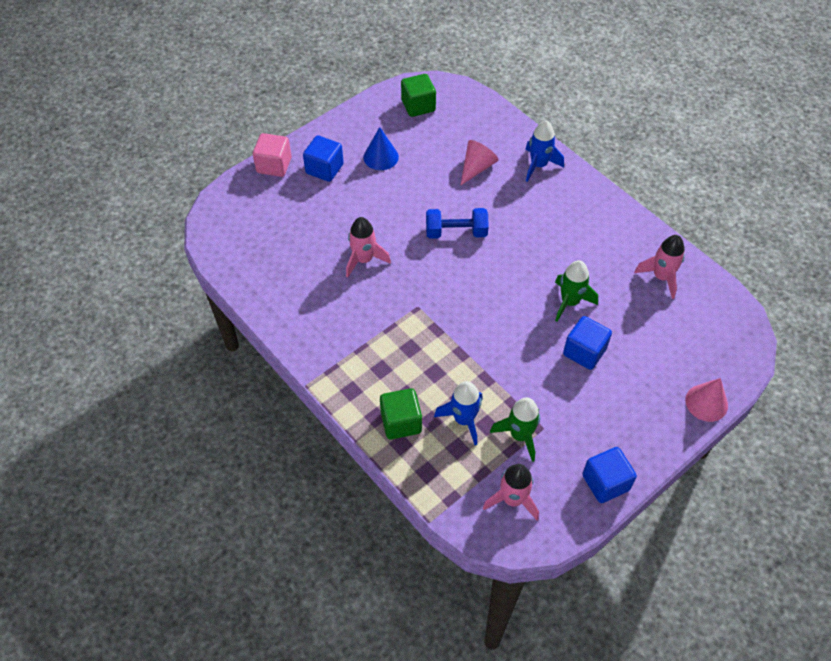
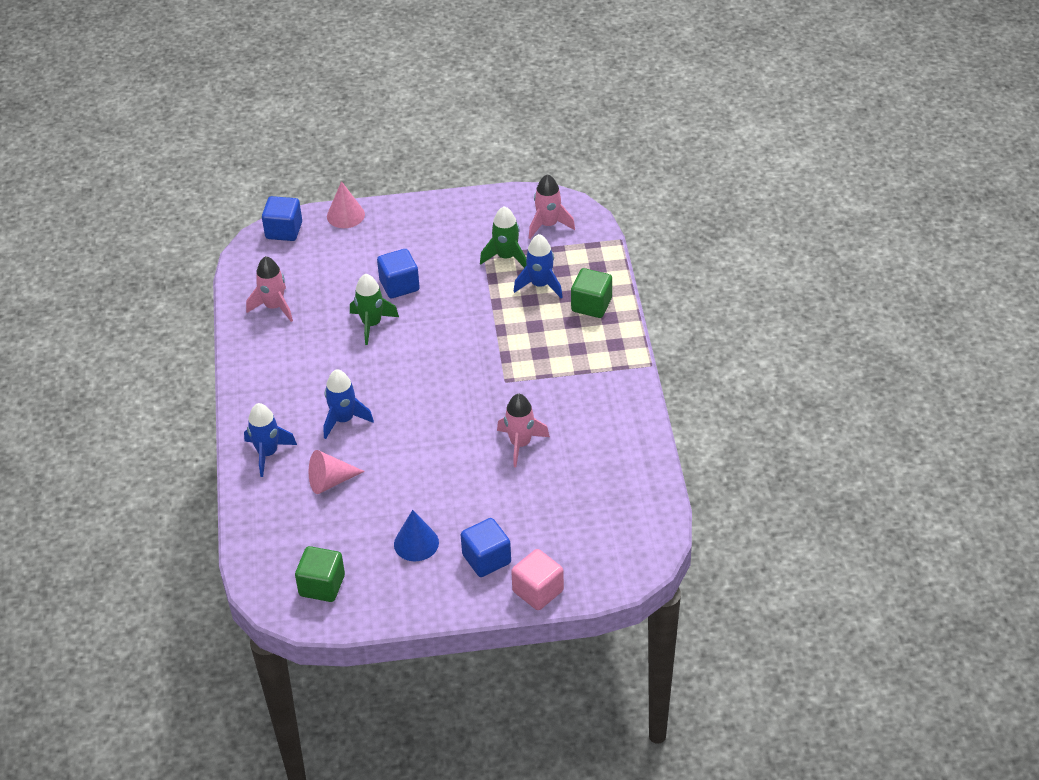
camera: 145 degrees left, 10 degrees down
(456, 232) = (411, 428): blue dumbbell -> none
(511, 214) = (344, 420): none -> blue rocket
(605, 482) = (472, 205): blue cube -> blue cube (284, 230)

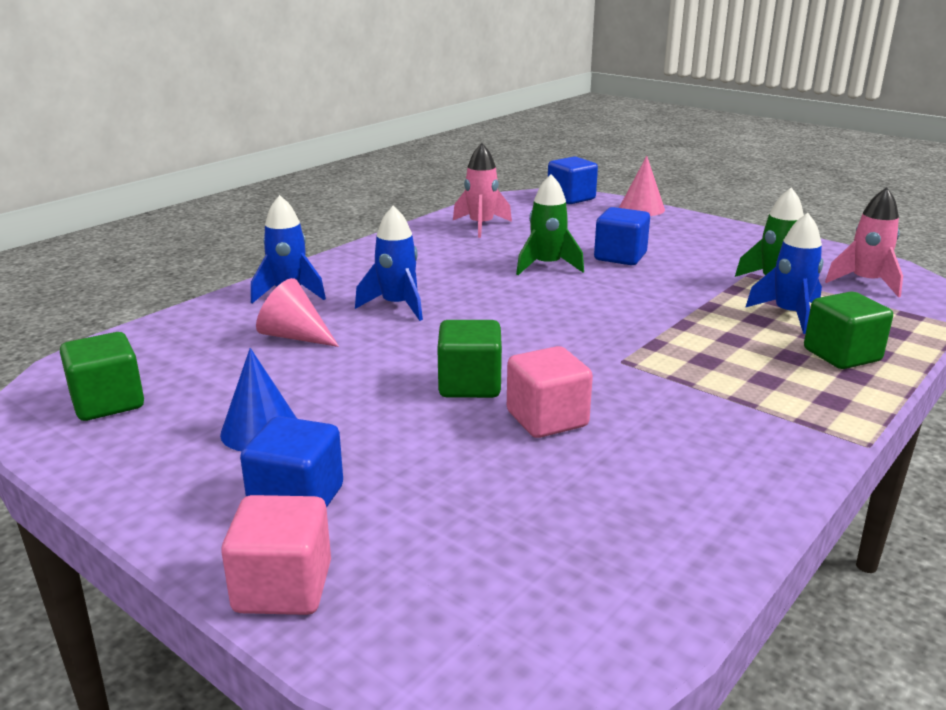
camera: 45 degrees right, 20 degrees down
(462, 448) = (469, 385): none -> green cube
(520, 444) = (547, 419): pink rocket -> pink cube

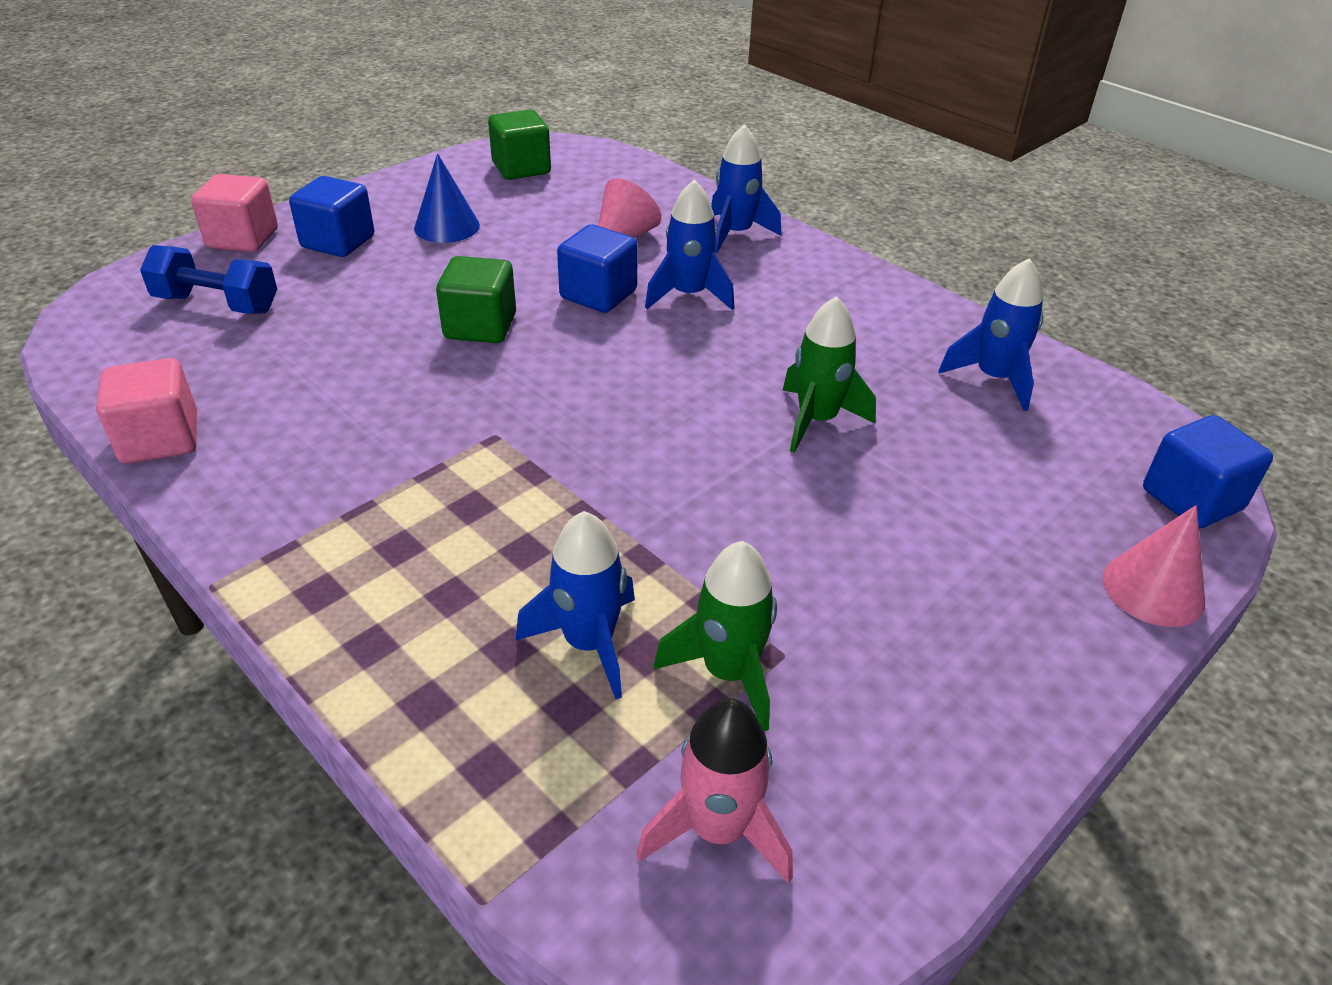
camera: 95 degrees right, 15 degrees up
(467, 560) = (217, 304): none -> blue dumbbell
(481, 226) = (994, 379): pink rocket -> blue rocket
(547, 419) = (391, 364): pink cube -> pink cube (160, 439)
(620, 257) = (860, 502): blue cube -> blue cube (598, 295)
(841, 355) = (432, 654): green cube -> none

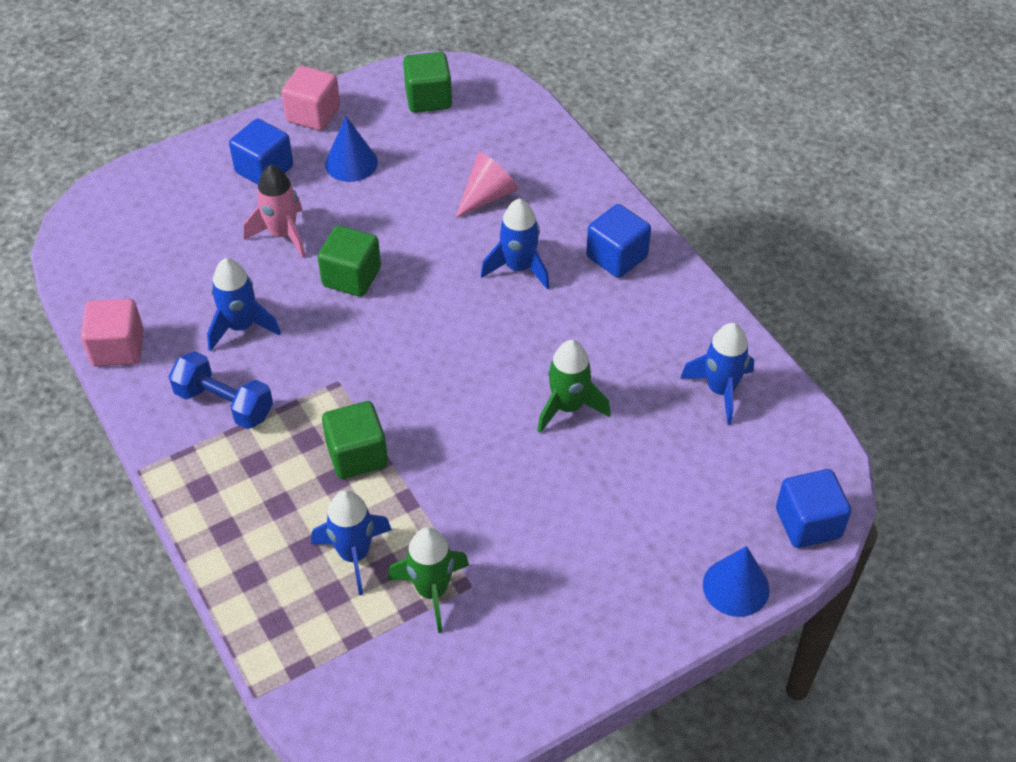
camera: 15 degrees right, 10 degrees up
(217, 304) = (167, 225): blue dumbbell -> blue dumbbell (224, 404)
(243, 238) = (194, 156): pink cube -> pink cube (313, 115)
(550, 514) = (357, 455): none -> green cube
(598, 295) = (449, 257): blue cube -> blue cube (616, 257)
(718, 829) = (391, 684): pink rocket -> pink rocket (283, 235)
(735, 234) = (581, 204): blue rocket -> blue rocket (241, 327)
(1153, 589) = (736, 587): pink cone -> blue cone

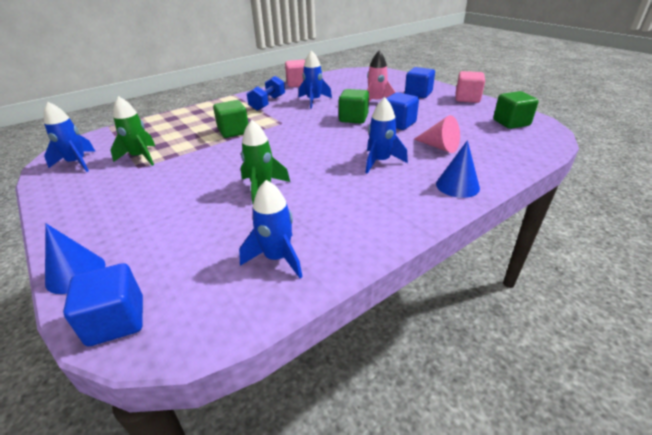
camera: 85 degrees right, 15 degrees down
(351, 163) = (438, 110): blue cone -> blue cone (457, 185)
(354, 555) = (172, 137): blue rocket -> blue rocket (77, 163)
(616, 257) = (409, 198): blue cube -> blue cube (398, 124)

